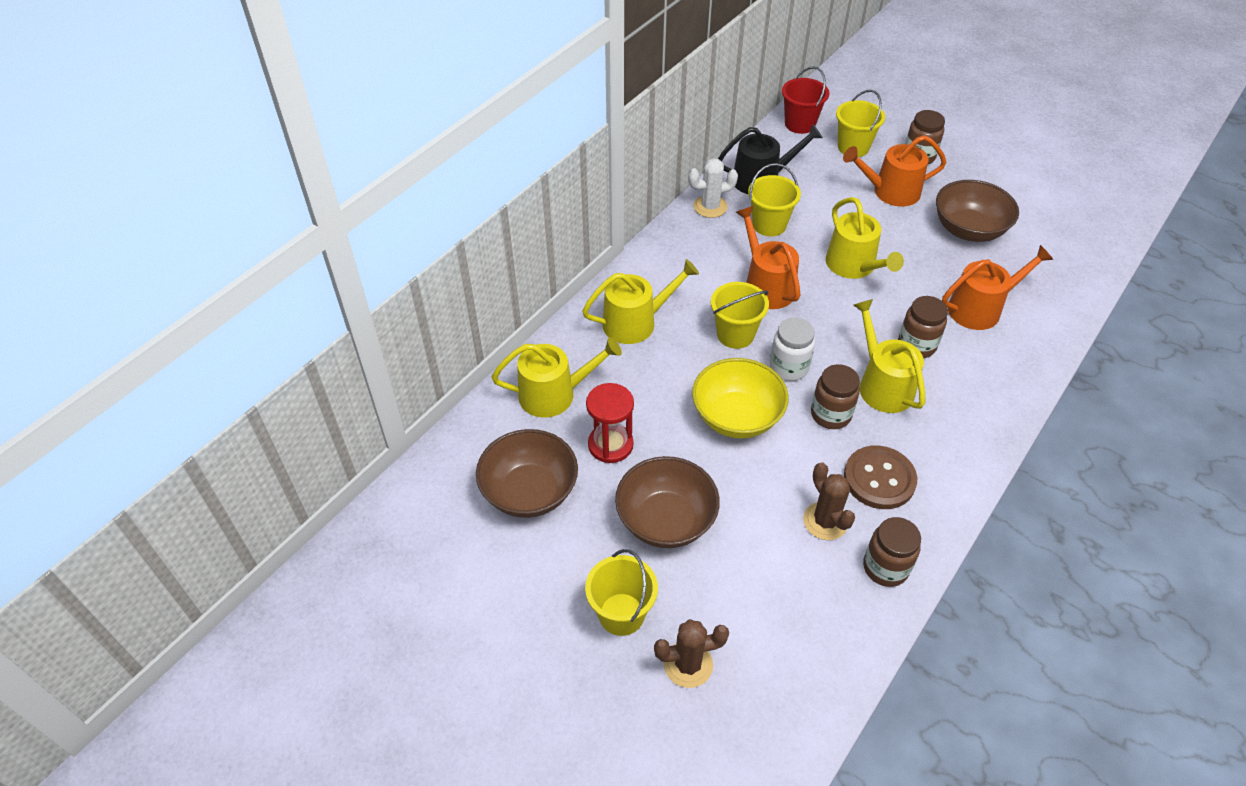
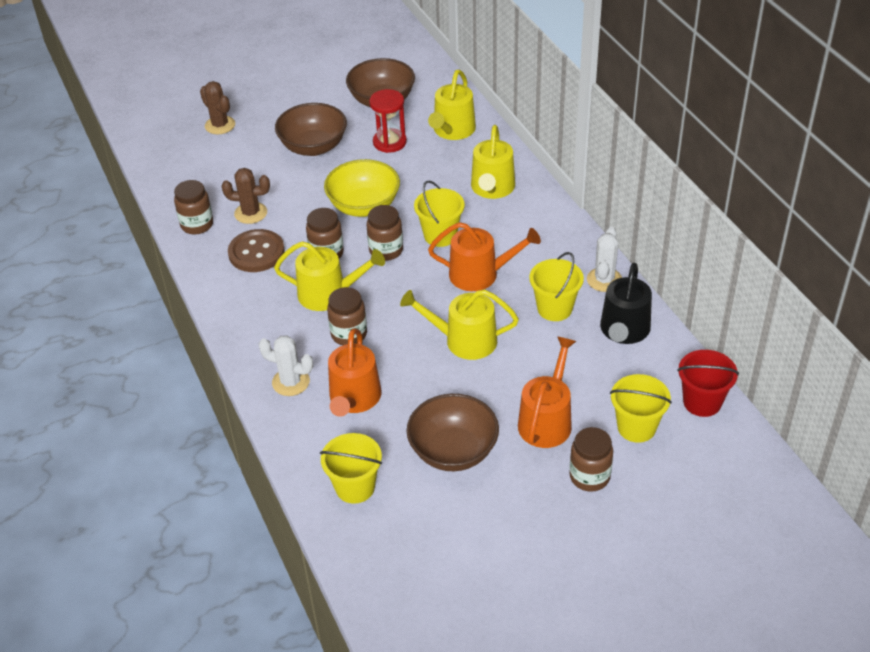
camera: 120 degrees right, 5 degrees down
(621, 614) = (271, 111): yellow bucket -> yellow bucket (355, 487)
(688, 664) = (220, 125): brown cactus -> brown cactus turned 60 degrees counterclockwise
(788, 367) = (386, 250): white jar -> brown jar
(1006, 360) = (291, 382): none -> white cactus

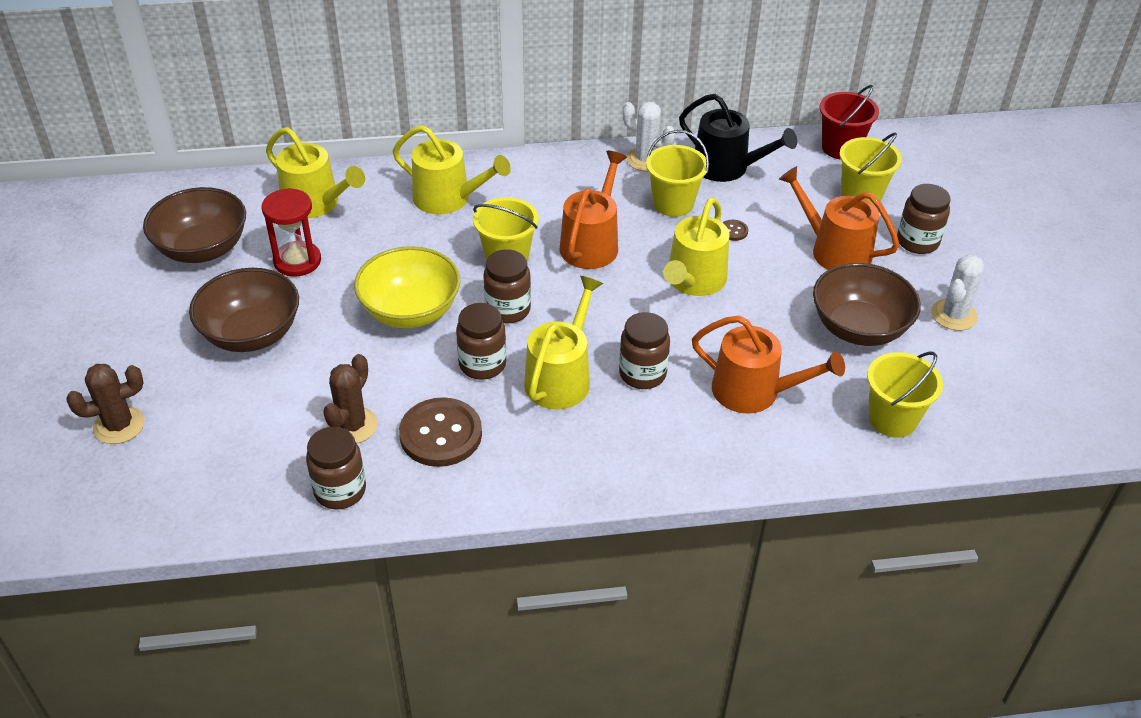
camera: 75 degrees left, 0 degrees up
(291, 382) = (705, 444): white cactus -> white cactus (954, 315)
(538, 351) = (733, 231): none -> brown button

